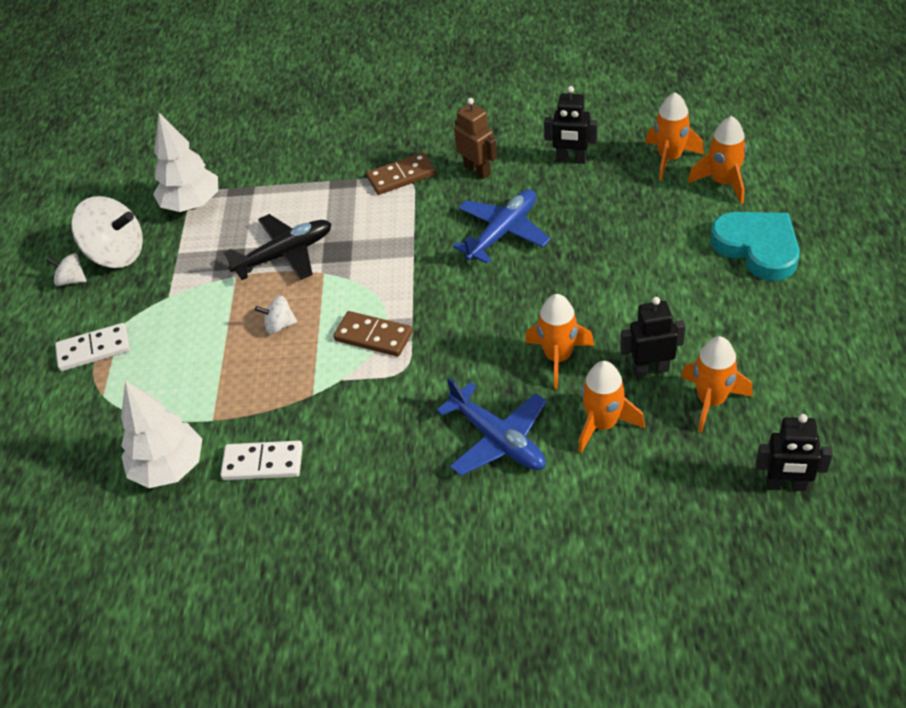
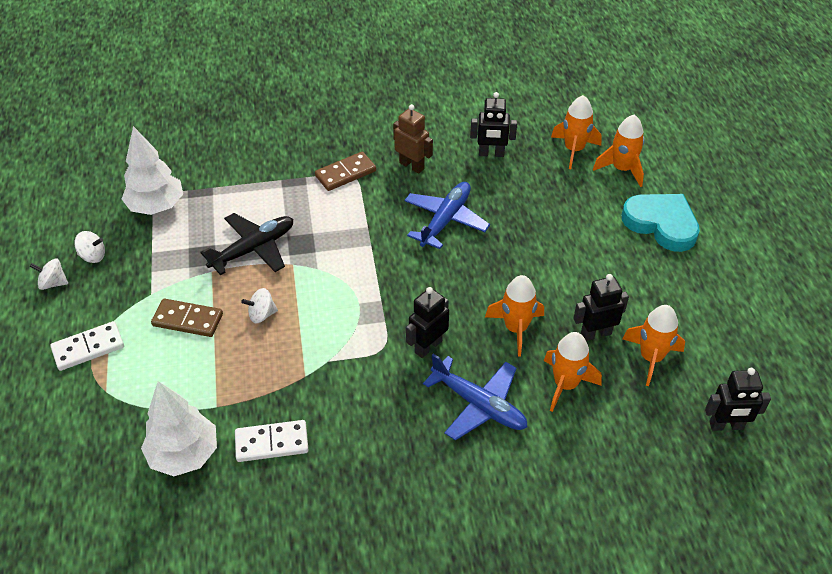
camera: 15 degrees left, 0 degrees up
(117, 254) = (93, 256): white spinning top -> white spinning top, size x0.49
(373, 336) = (349, 319): brown domino -> brown domino (187, 320)
(454, 371) = (428, 346): none -> black robot

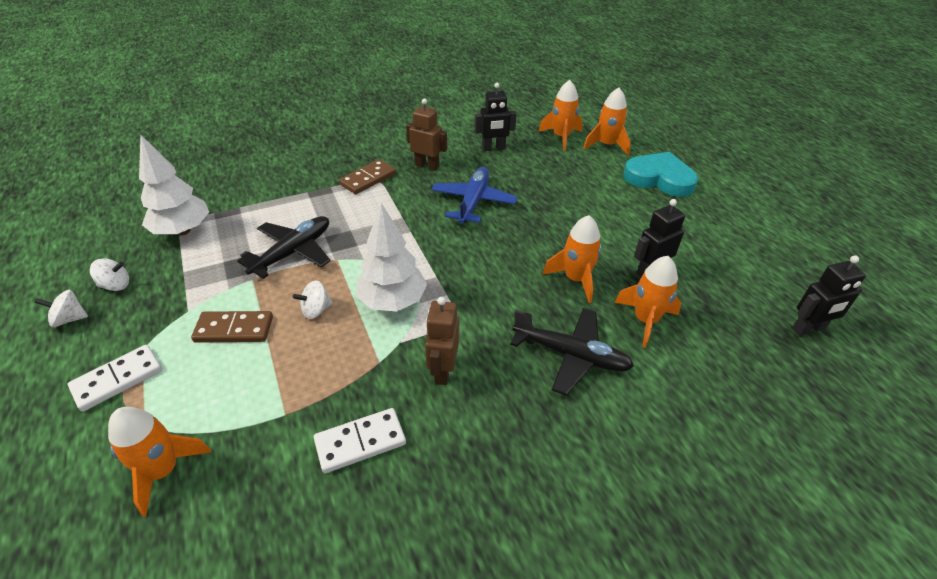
camera: 15 degrees left, 5 degrees down
(184, 454) = (255, 479): white tree -> white tree (392, 301)
(358, 395) = (443, 370): none -> brown robot
(428, 346) = (498, 310): black robot -> none
(479, 405) = (571, 355): blue plane -> black plane
(651, 358) = (709, 282): orange rocket -> orange rocket (163, 470)

